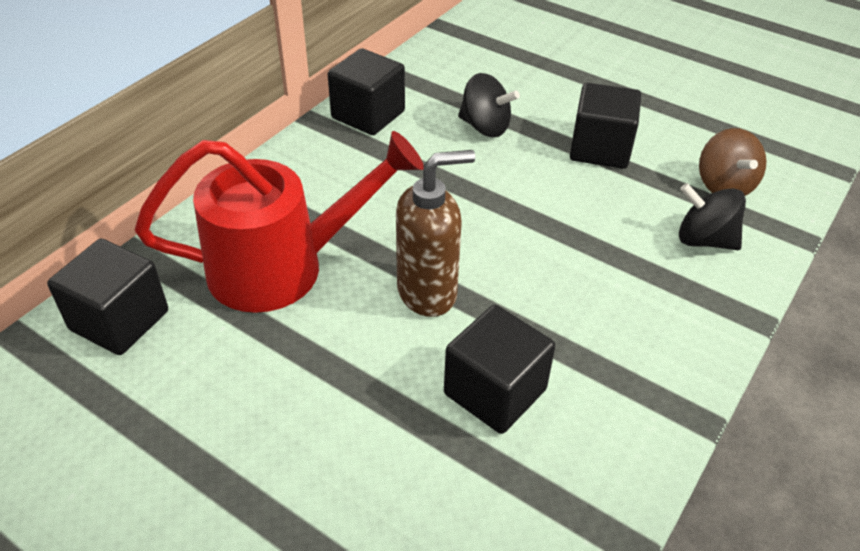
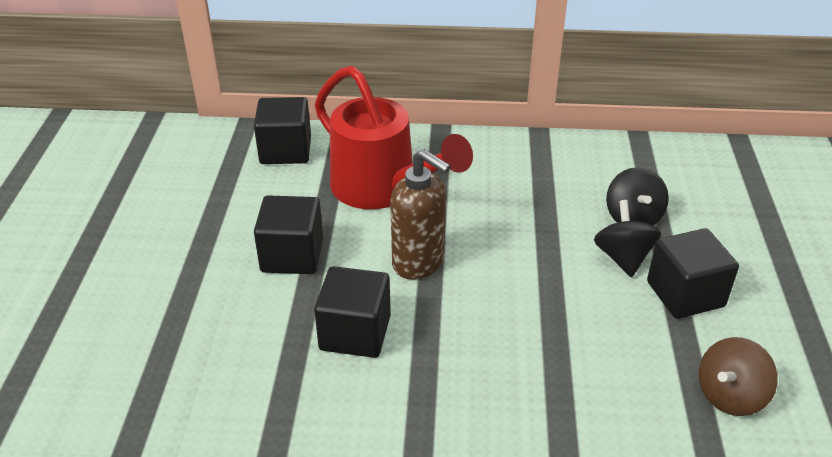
camera: 60 degrees right, 5 degrees down
(368, 115) = (574, 155): black cube -> black cube (292, 255)
(704, 240) = (635, 403): black spinning top -> black spinning top (623, 257)

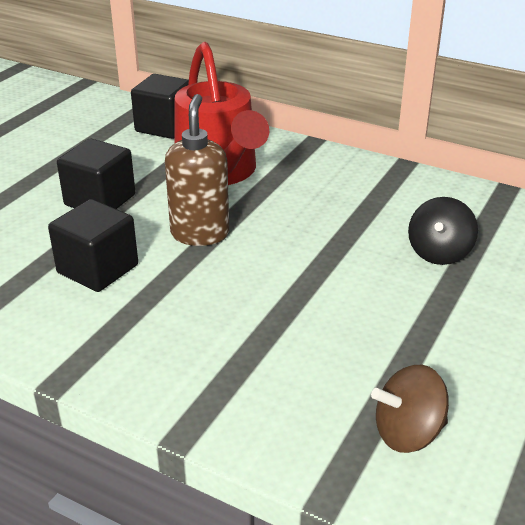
camera: 25 degrees right, 5 degrees down
(419, 263) = (200, 234): brown soap dispenser -> brown soap dispenser turned 150 degrees counterclockwise
(623, 257) = (399, 282): black spinning top -> none
(685, 294) = (437, 331): black cube -> none

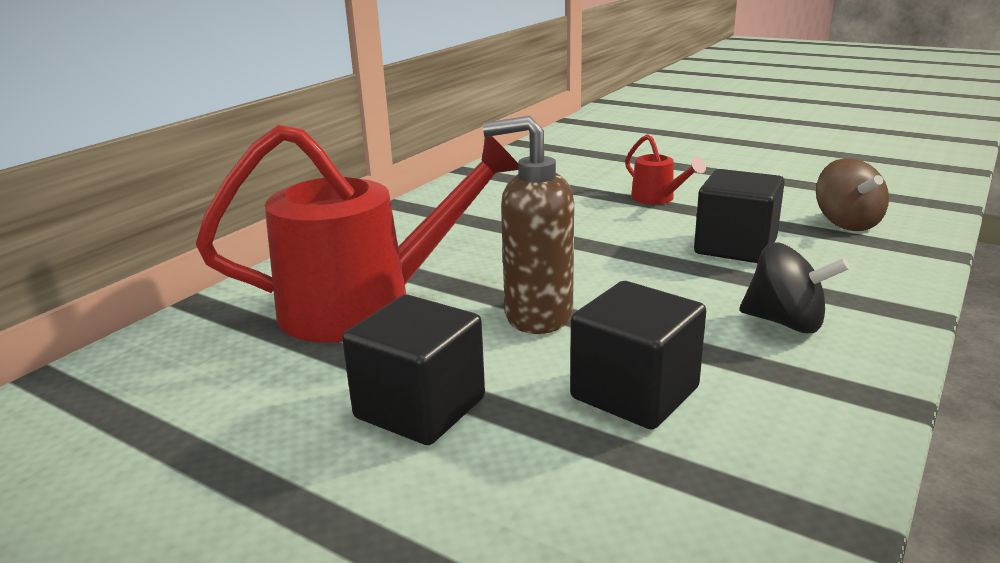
camera: 85 degrees left, 10 degrees down
(164, 126) = (170, 357): black cube -> black cube (735, 247)
(439, 253) = (578, 199): black spinning top -> black spinning top (785, 322)
(454, 301) = (657, 199): none -> red watering can

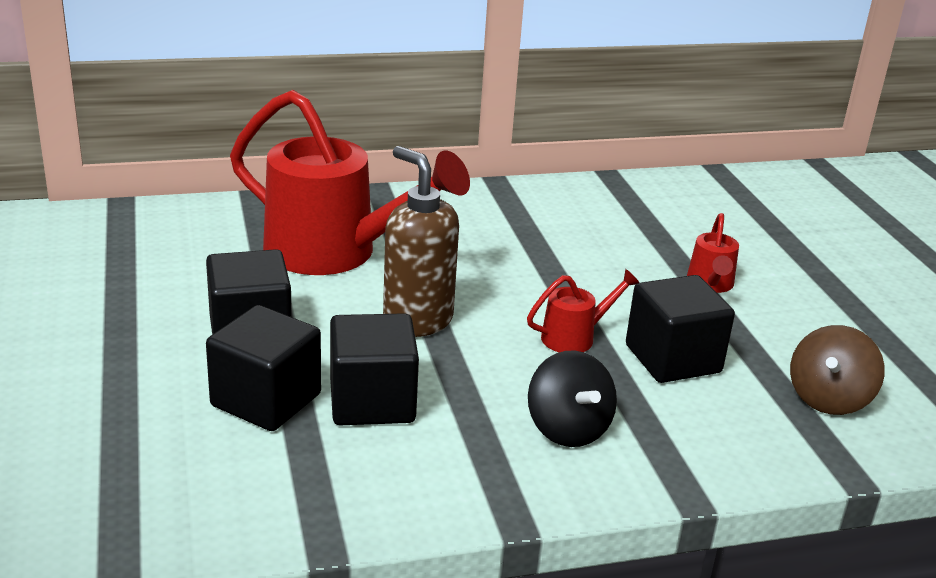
camera: 40 degrees right, 5 degrees up
(553, 453) = (266, 400): none -> black cube
(658, 266) = (575, 337): none -> red watering can

